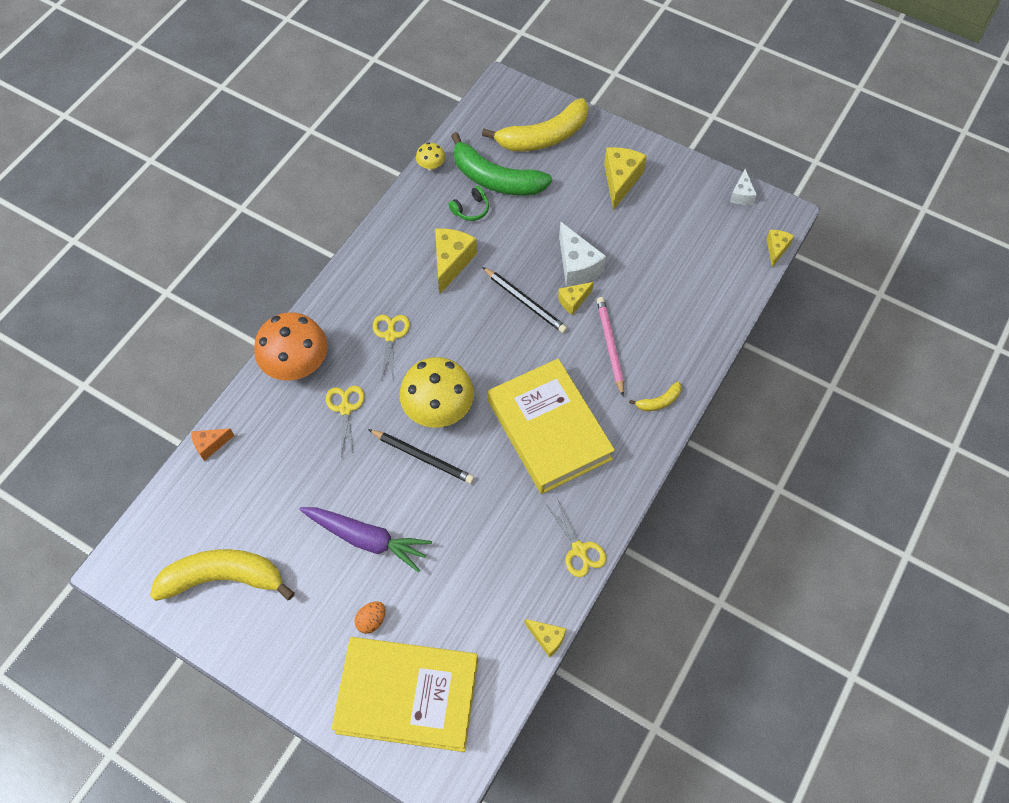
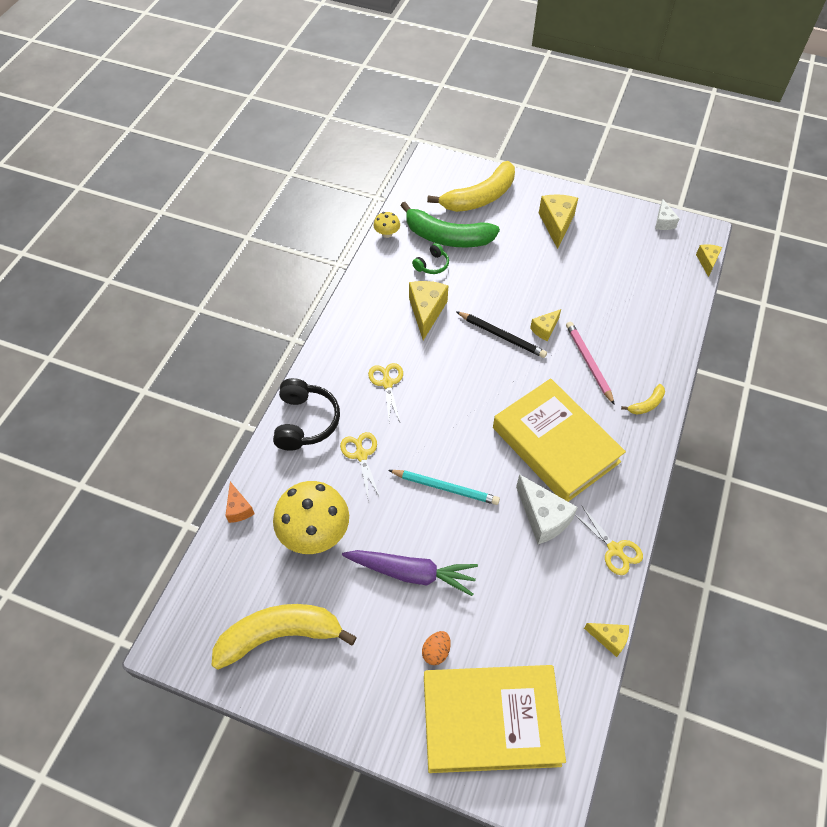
camera: 10 degrees left, 5 degrees down
(210, 445) = (239, 509): orange cheese -> orange cheese turned 75 degrees counterclockwise
(297, 364) = (305, 422): orange mushroom -> black headphones
(422, 457) = (445, 488): black pencil -> turquoise pencil
(438, 409) = (448, 442): yellow mushroom -> yellow mushroom (314, 532)
(577, 266) = (539, 299): white cheese -> white cheese (543, 517)

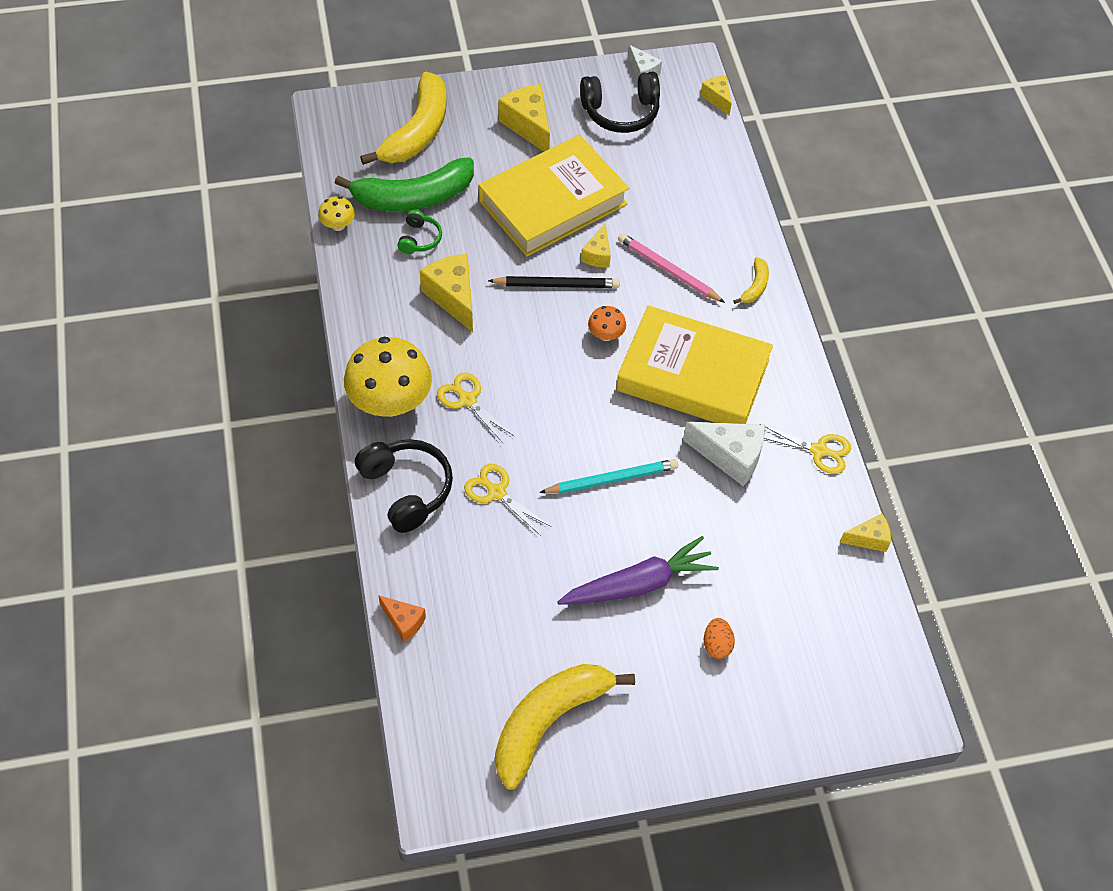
camera: 35 degrees left, 0 degrees up
(314, 532) = (507, 600): yellow mushroom -> yellow mushroom (390, 402)
(490, 720) = (812, 677): yellow book -> yellow book (553, 202)
(512, 386) = (606, 335): none -> orange mushroom
(628, 242) = (621, 112): none -> black headphones

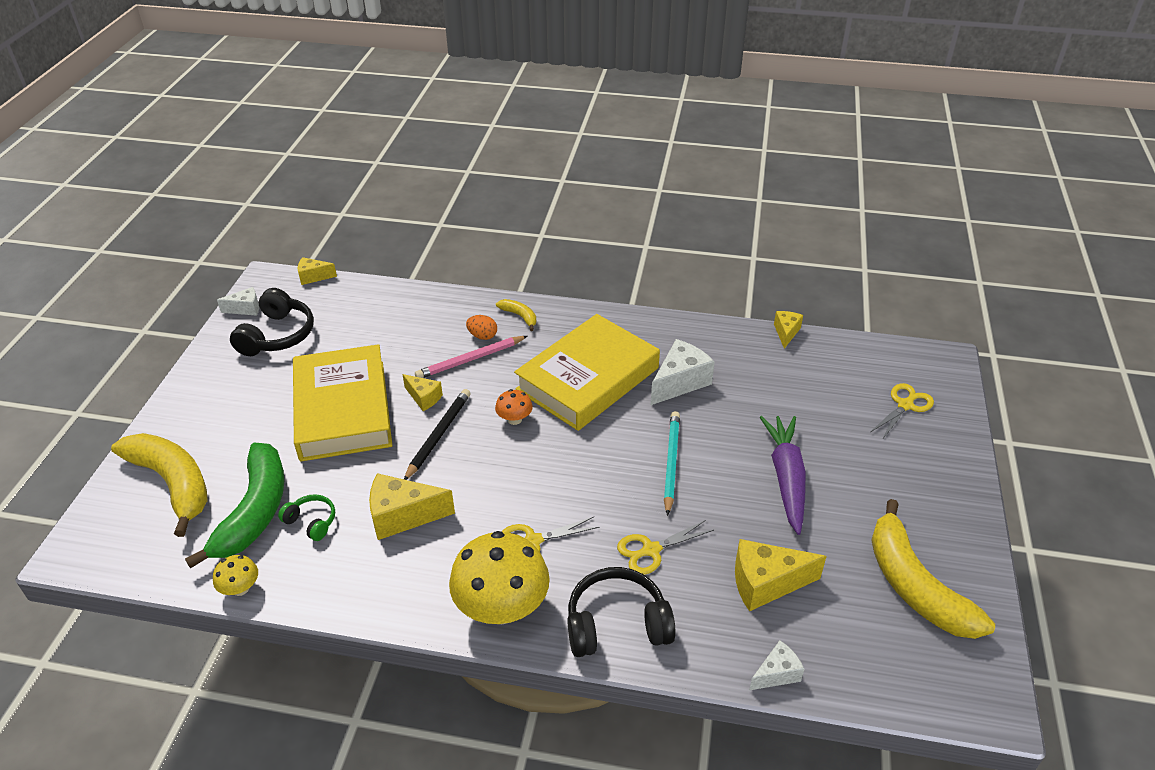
camera: 65 degrees left, 15 degrees down
(404, 622) = (776, 674): orange cheese -> white cheese
(528, 126) = (239, 399): yellow cheese -> yellow cheese (766, 583)
(717, 645) = (860, 447): orange egg -> orange egg (482, 336)
(819, 451) = (696, 332): yellow scissors -> yellow scissors (905, 405)

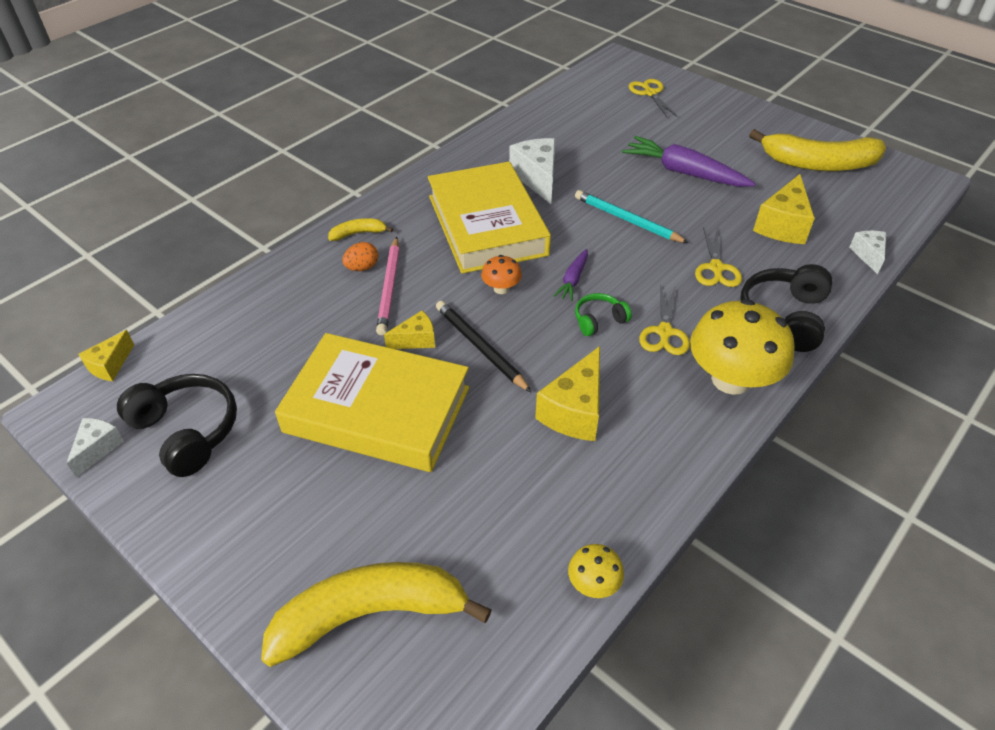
camera: 60 degrees left, 5 degrees up
(254, 511) = (481, 538): green banana -> none
(311, 522) = (533, 489): green headphones -> green headphones (599, 320)
(557, 457) = (573, 280): none -> purple carrot
(786, 333) = (527, 106): yellow cheese -> none

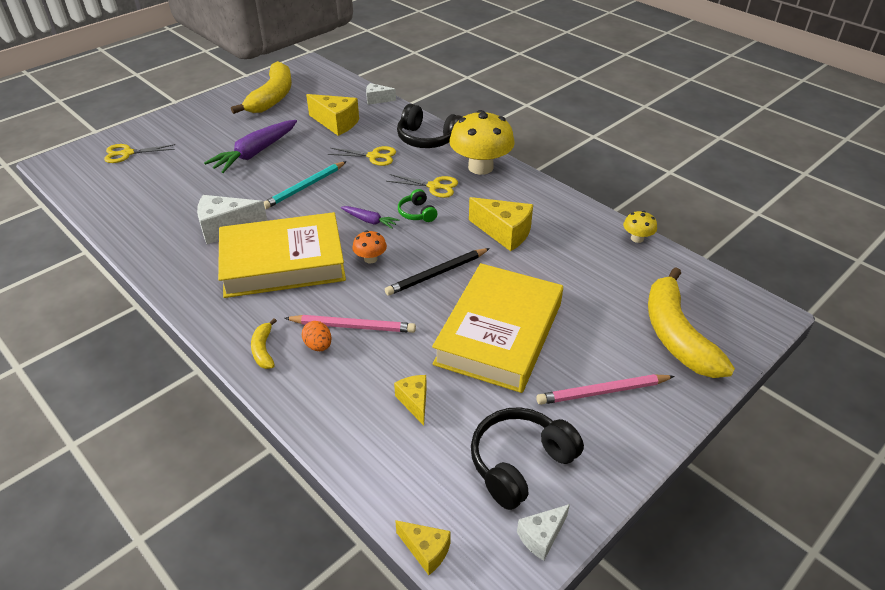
camera: 85 degrees left, 5 degrees down
(98, 449) = (541, 537): white cheese -> white cheese turned 60 degrees counterclockwise
(274, 513) = (602, 392): none -> pink pencil
(416, 340) = (423, 310): yellow cheese -> yellow cheese (414, 402)

